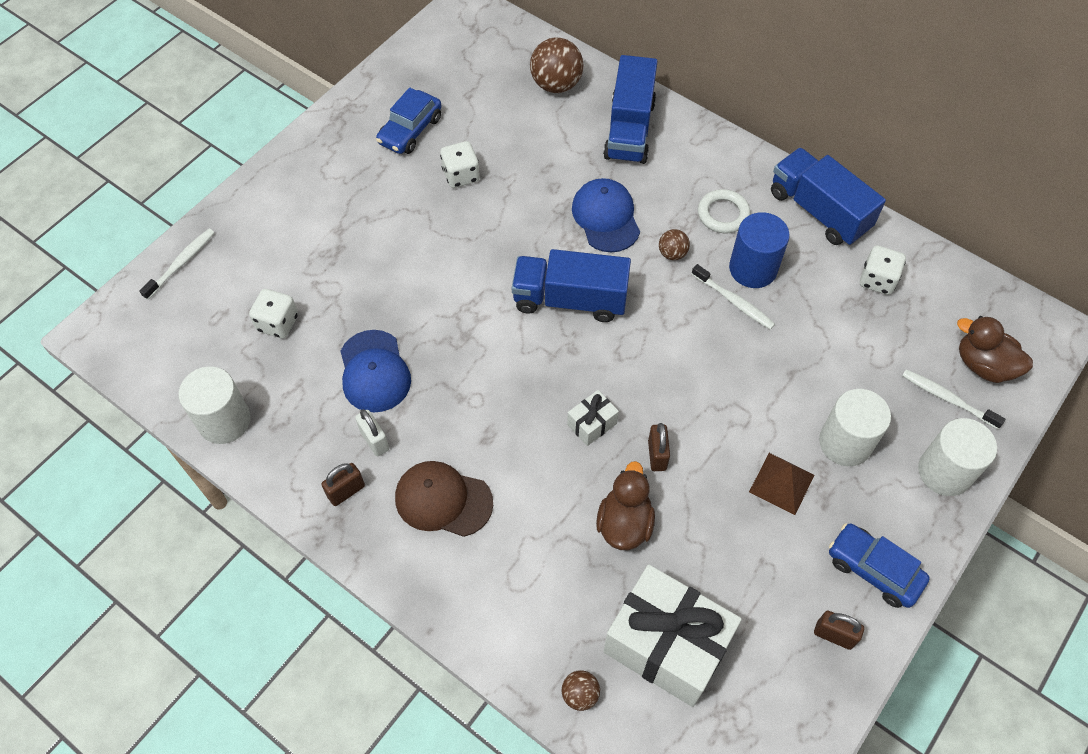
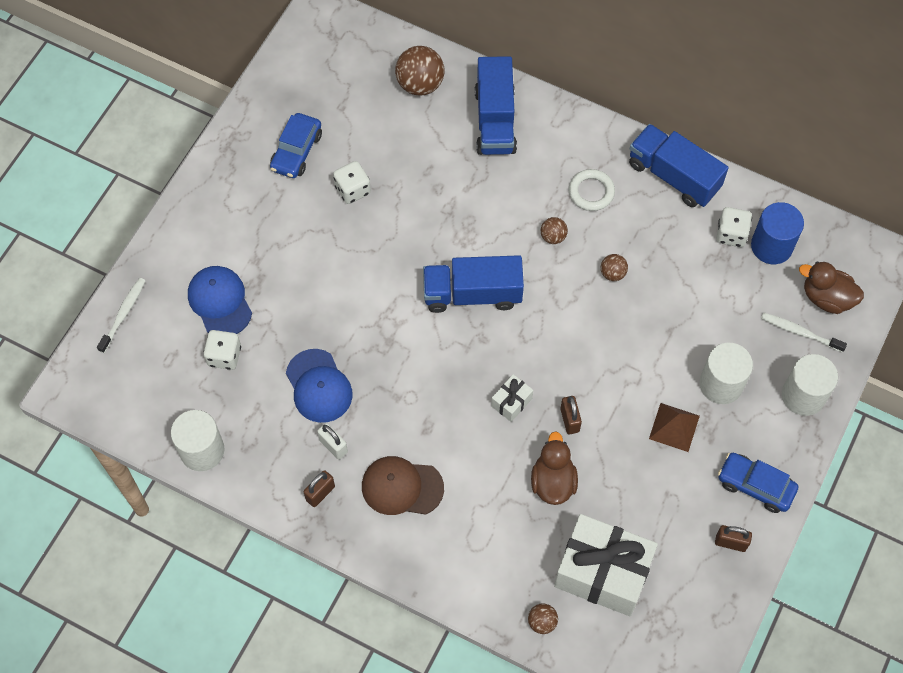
camera: 10 degrees left, 5 degrees up
(606, 217) = (489, 211): blue cap -> blue cap (220, 302)
(734, 301) = (612, 273): white toothbrush -> brown ball
(753, 268) = (624, 240): blue cylinder -> blue cylinder (771, 246)

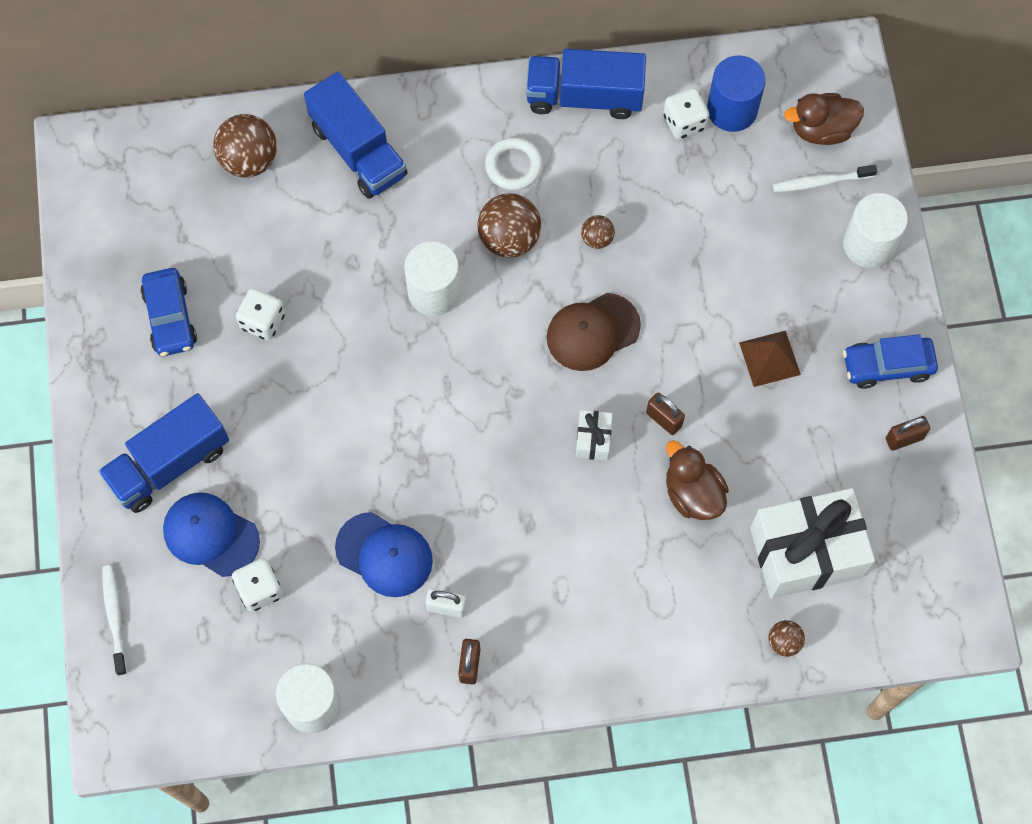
camera: 35 degrees left, 5 degrees up
(402, 487) = (547, 601): brown cap -> brown cap (592, 332)
(472, 294) = (471, 352): blue truck -> blue truck (169, 463)
(553, 237) = (509, 238): brown ball -> brown ball, size x1.89
(721, 384) = (783, 284): white cylinder -> white cylinder (434, 292)

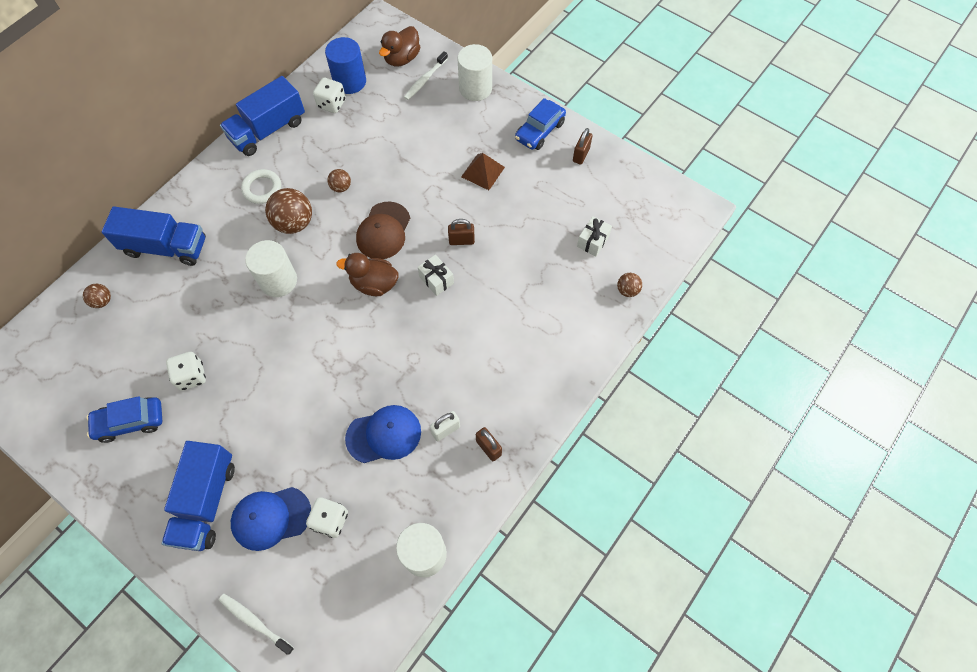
camera: 45 degrees left, 5 degrees down
(170, 317) = (130, 422): blue car -> blue car turned 135 degrees clockwise
(249, 160) = (102, 301): brown ball -> brown ball, size x0.53
(693, 493) = (512, 262): brown duck -> brown duck (374, 284)
(806, 552) = (593, 241): white gift -> white gift, size x0.43

